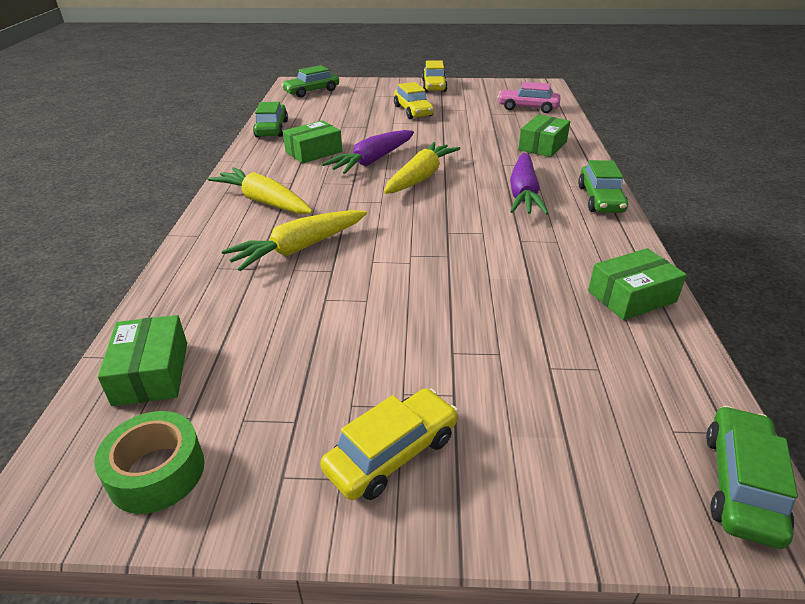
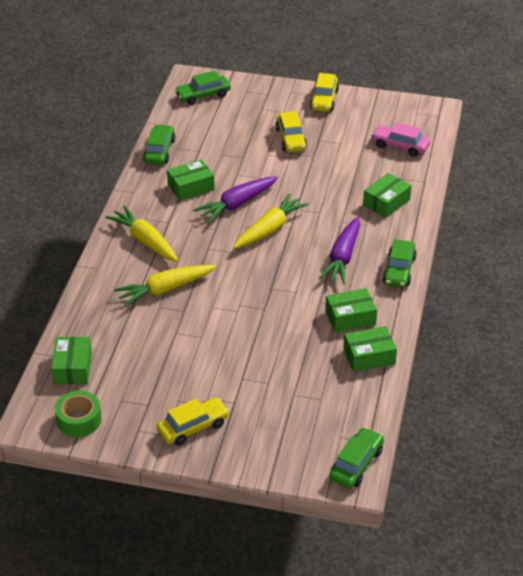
camera: 10 degrees right, 5 degrees up
(572, 253) = (350, 317): none -> green box

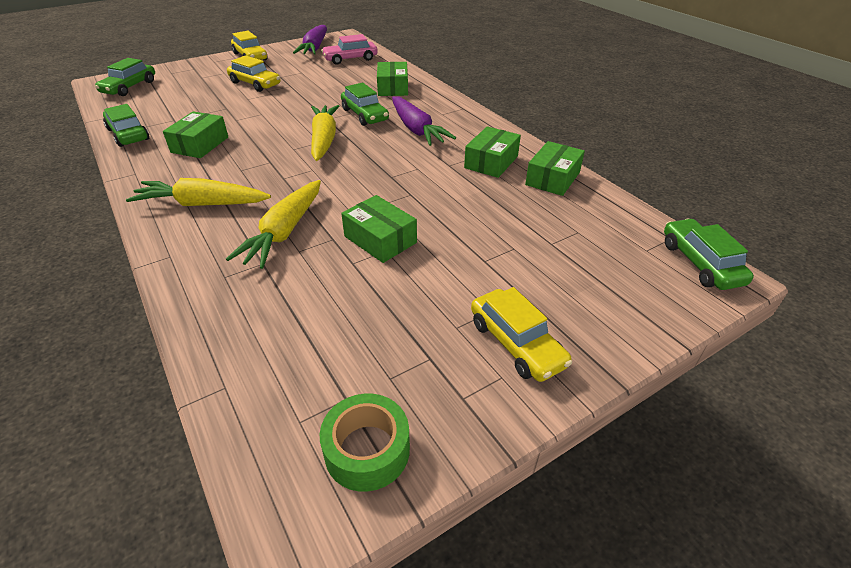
camera: 45 degrees left, 0 degrees up
(72, 368) = (269, 385): green box -> green box (380, 239)
(193, 427) = (516, 343): yellow car -> yellow car turned 135 degrees clockwise
(237, 204) = (266, 137): purple carrot -> purple carrot (314, 48)
(399, 270) = (471, 118): green car -> green car (365, 115)

